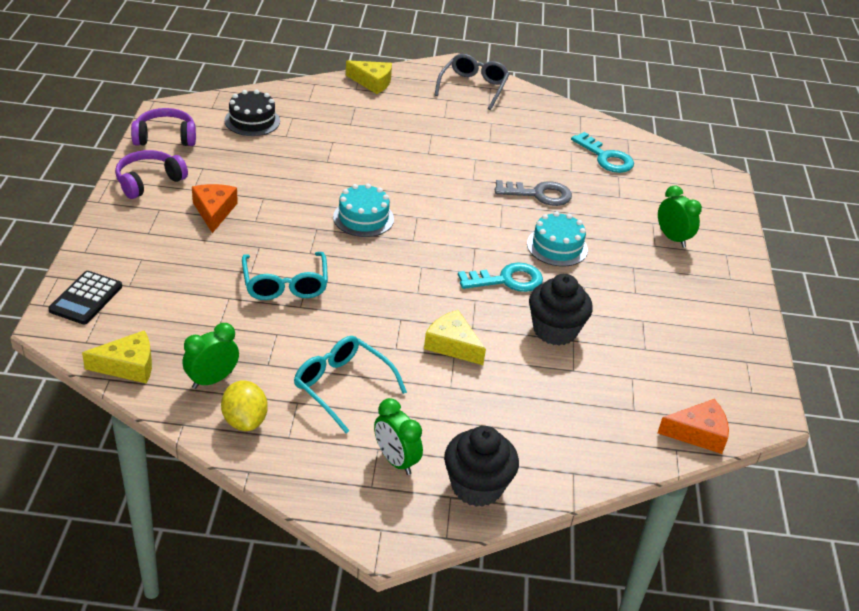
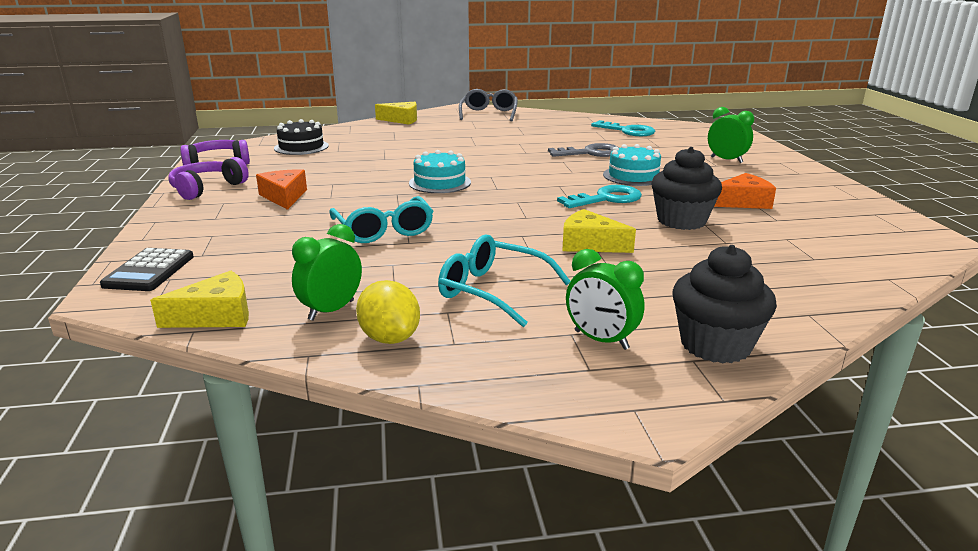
camera: 10 degrees left, 15 degrees down
(698, 433) = (894, 264): orange cheese -> orange cheese (743, 202)

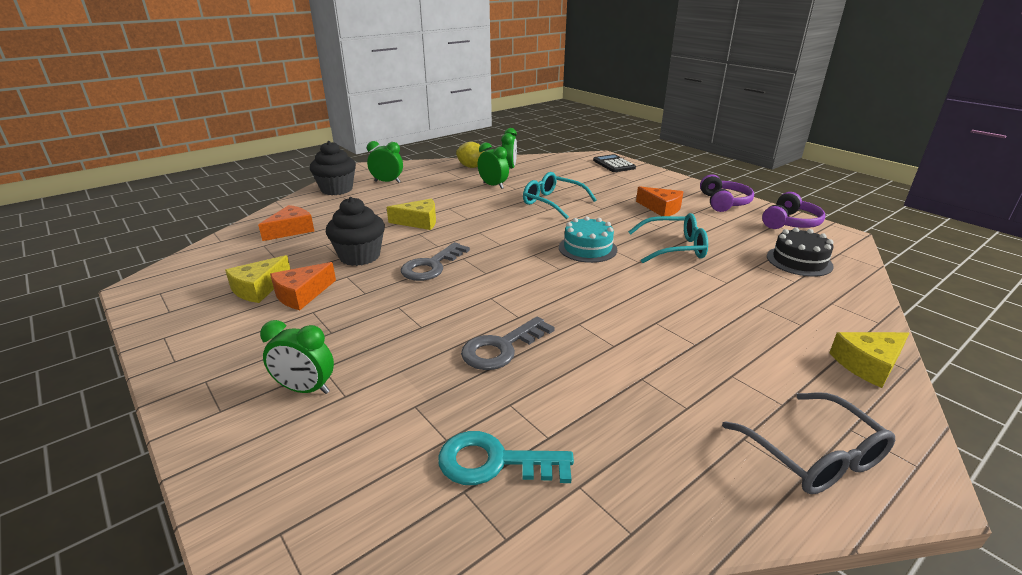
camera: 150 degrees right, 5 degrees up
(216, 316) = (548, 160): yellow cheese -> yellow cheese (259, 288)
(417, 278) = (493, 185): none -> green clock
(493, 291) = (450, 188): turquoise glasses -> turquoise glasses (674, 248)
(606, 199) = (431, 266): turquoise key -> grey key
(633, 176) = (422, 309): turquoise cake -> none
(782, 272) = (291, 230): none -> orange cheese

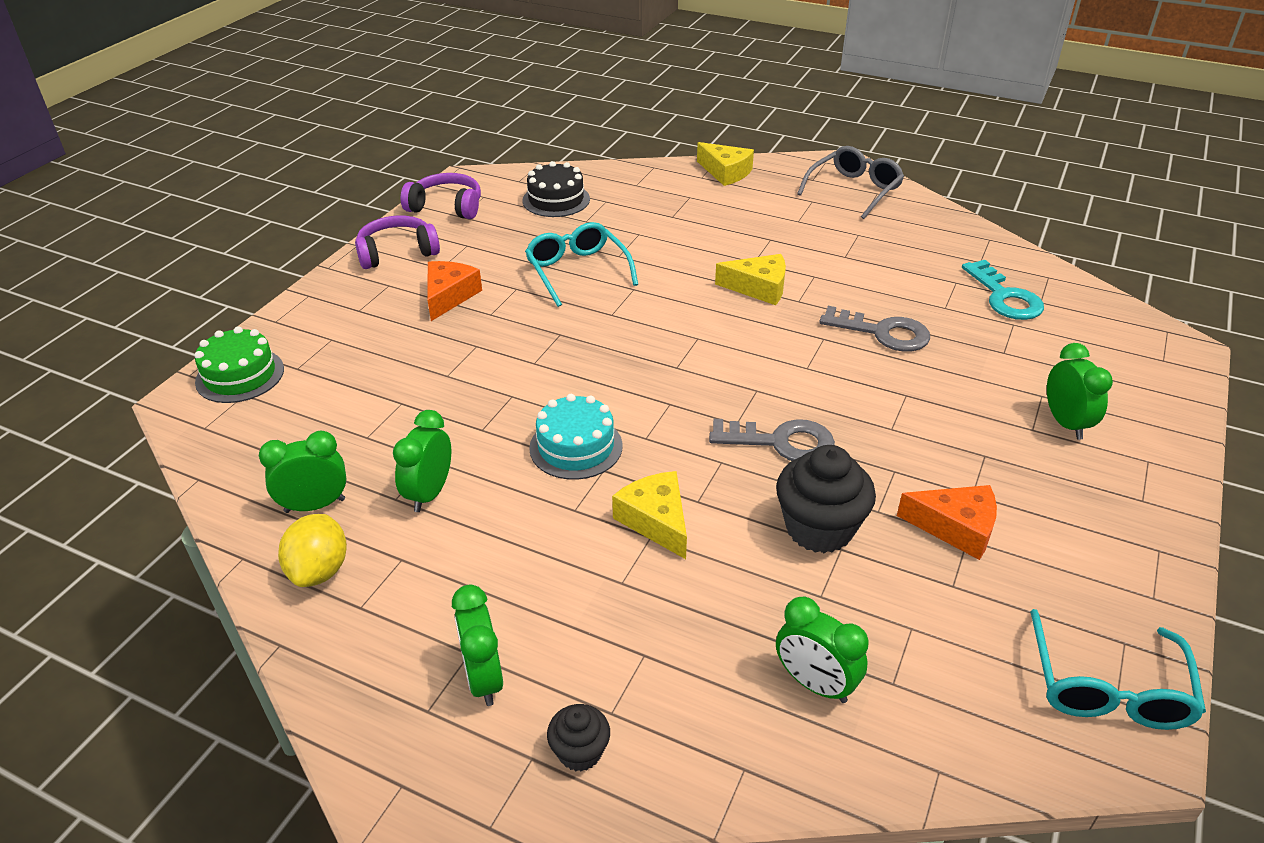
camera: 115 degrees left, 10 degrees up
(259, 288) = (990, 584): yellow cheese -> yellow cheese (758, 288)
(291, 230) = (814, 684): orange cheese -> green clock
(336, 189) = (580, 752): black cupcake -> black cupcake, size x0.53
(552, 202) = (479, 398): turquoise glasses -> turquoise glasses (1107, 687)
(587, 248) = (626, 330): turquoise cake -> turquoise cake (576, 447)
(613, 164) = (240, 375): black calculator -> green cake

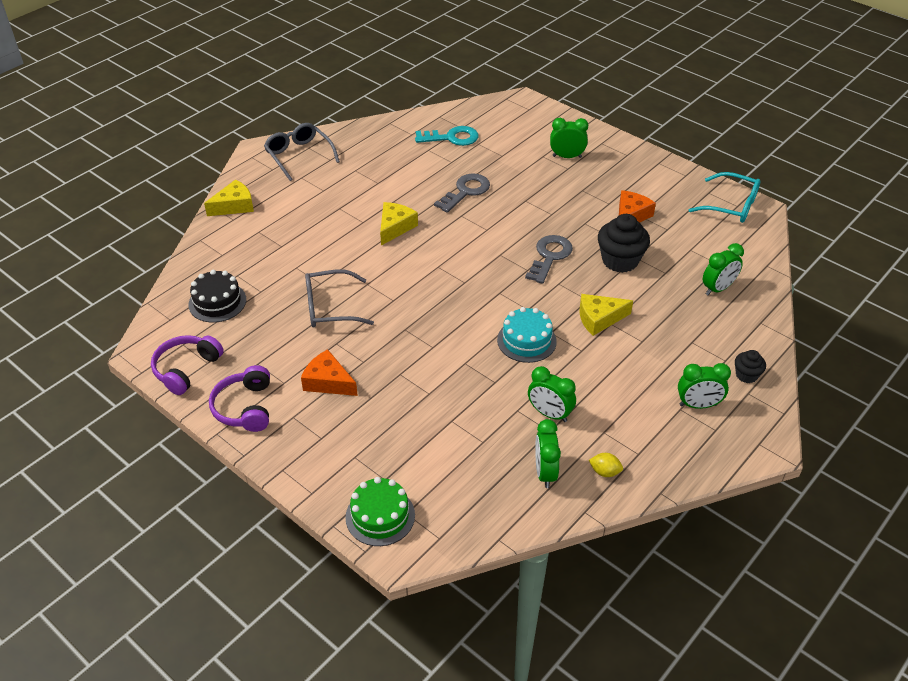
camera: 75 degrees left, 5 degrees up
(319, 570) = (604, 472): yellow lemon -> yellow lemon, size x0.60
(577, 271) = (330, 307): turquoise glasses -> grey glasses

